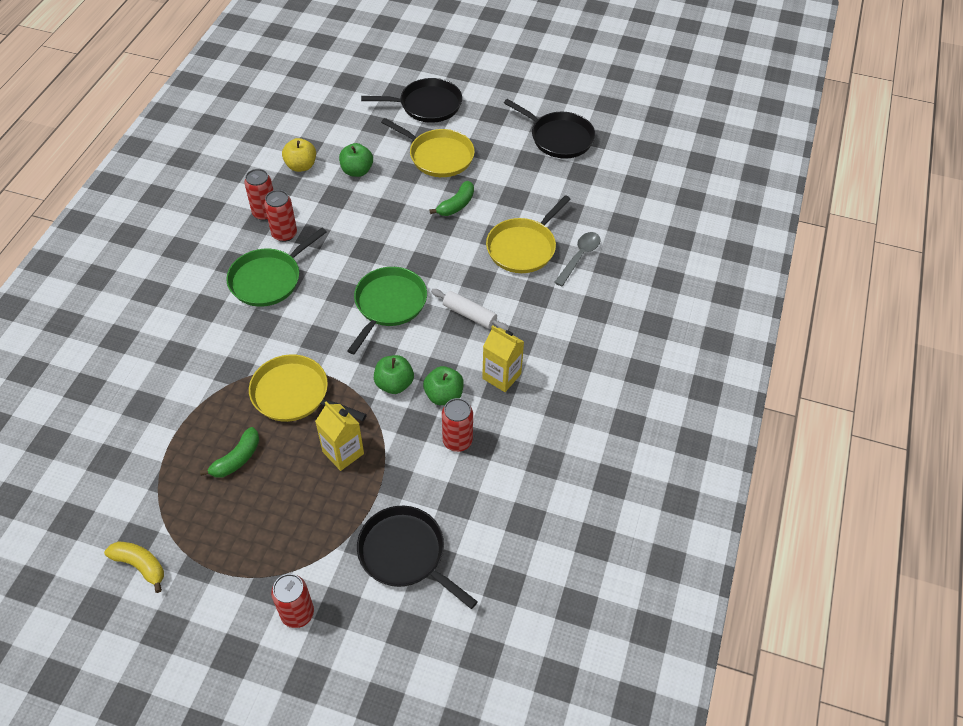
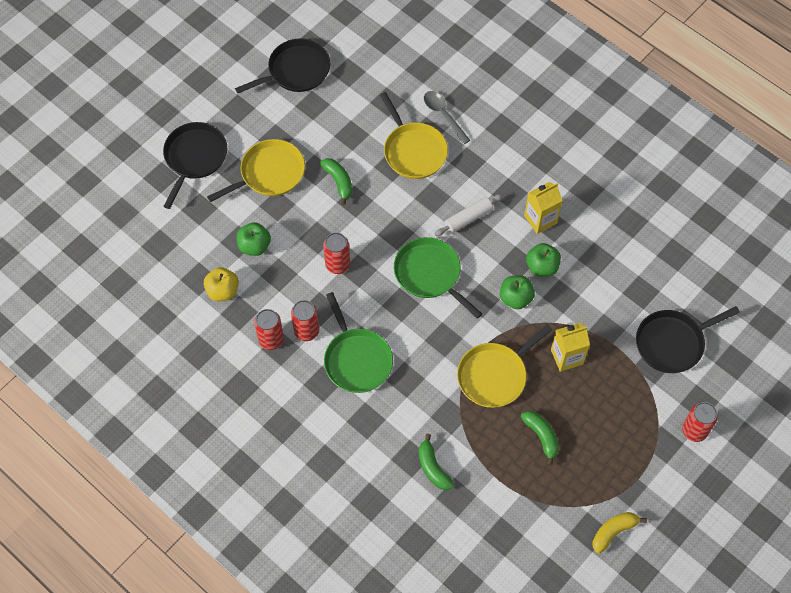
camera: 65 degrees left, 10 degrees up
(170, 376) = (433, 468): none -> green banana
(457, 441) = (588, 273): red can -> red can (337, 264)

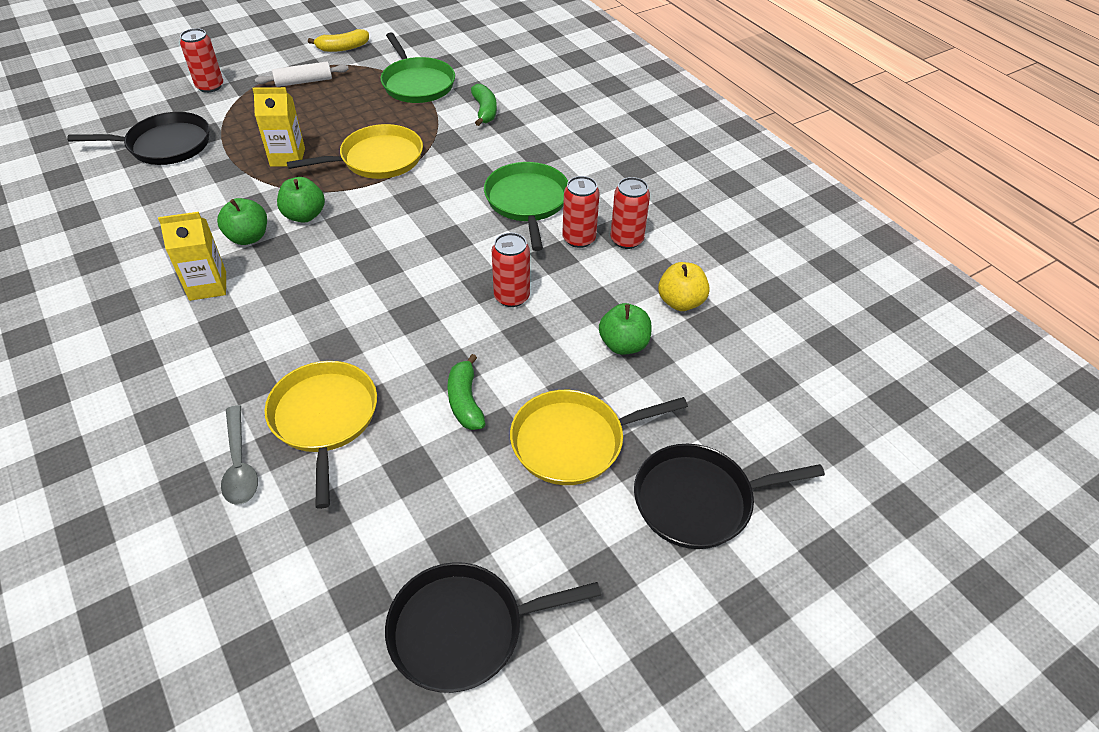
camera: 165 degrees left, 15 degrees down
(194, 157) = (698, 500): black pan -> black pan turned 45 degrees clockwise
(430, 274) = (394, 260): green pan -> green pan (417, 84)
(468, 218) = (303, 309): white rolling pin -> white rolling pin (304, 82)
(541, 436) = (361, 110): green banana -> none

